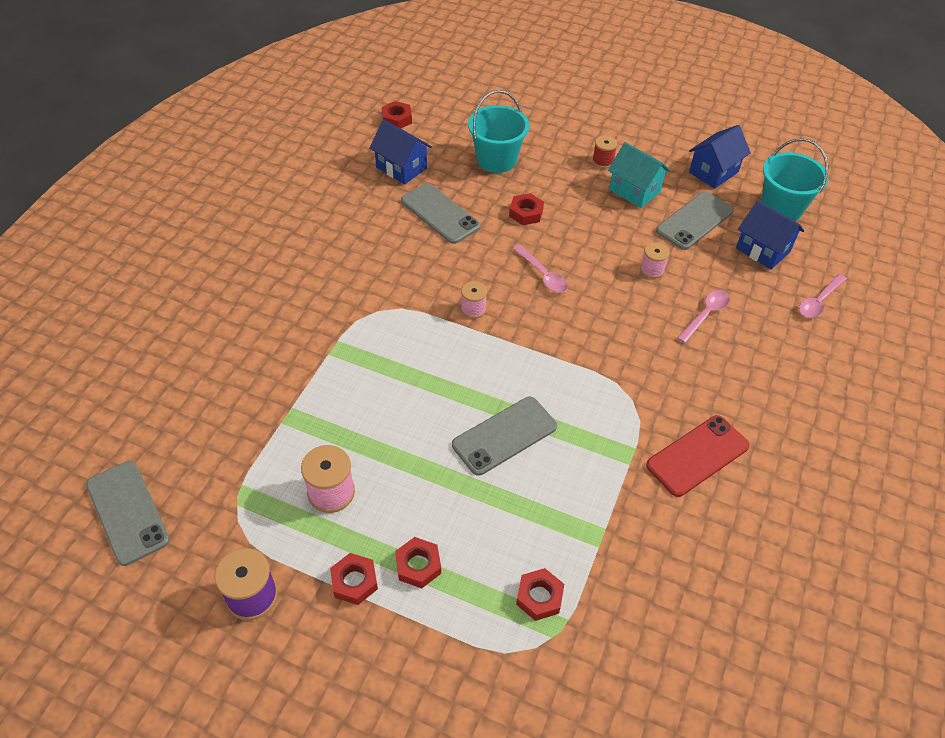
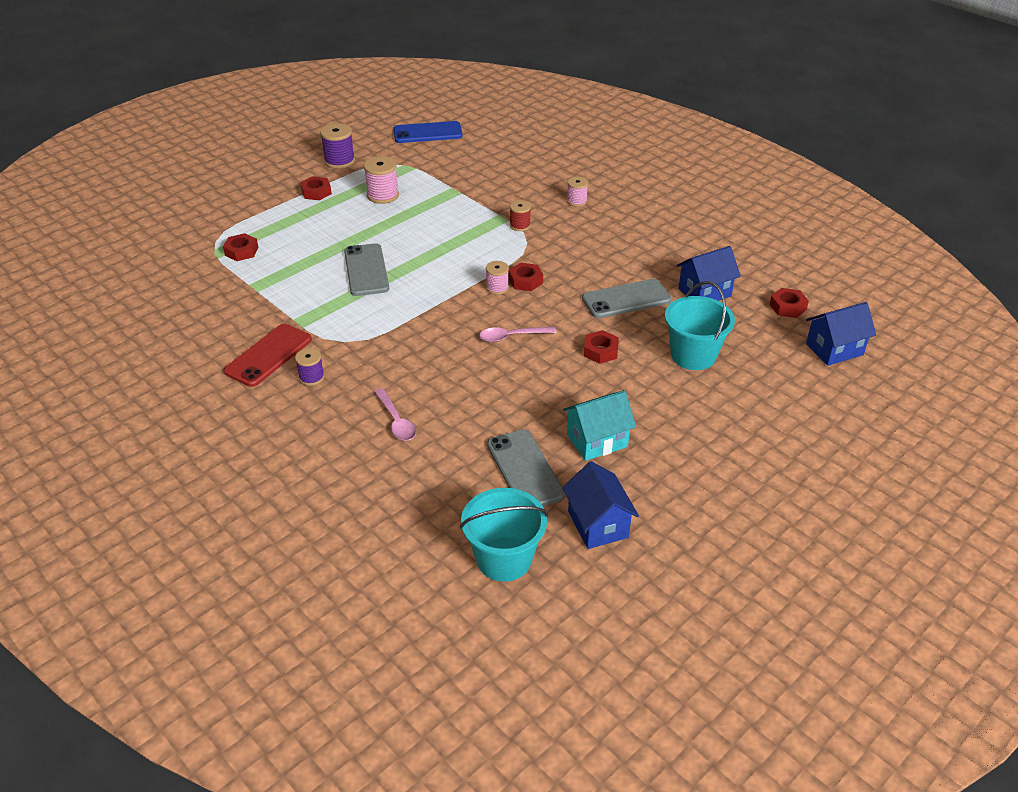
camera: 115 degrees right, 10 degrees down
(127, 512) = (427, 133): grey phone -> blue phone
(418, 565) = (305, 214): red nut -> red nut (525, 281)
(602, 161) = (658, 433): red spool -> red spool (520, 225)
(652, 270) = (475, 408): pink spool -> pink spool (576, 201)
(697, 455) = (268, 355): red phone -> red phone turned 45 degrees clockwise
(700, 402) = (311, 377): none -> purple spool
(762, 250) = (450, 506): blue house -> blue house (834, 349)
(818, 301) = (352, 515): pink spoon -> none

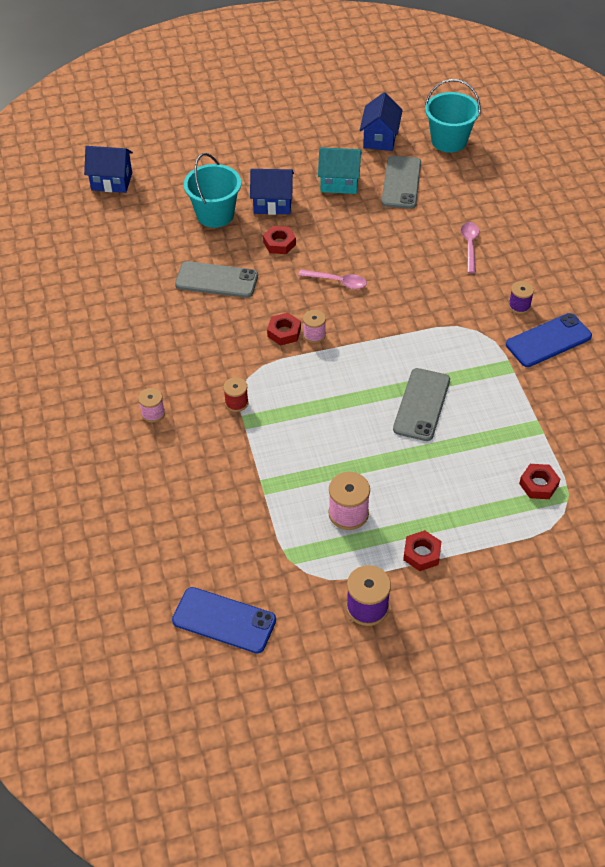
camera: 150 degrees left, 10 degrees up
(268, 355) = (548, 340): red phone -> blue phone
(704, 292) = (148, 262): blue house -> blue house (272, 203)
(787, 307) = (101, 224): red nut -> none

